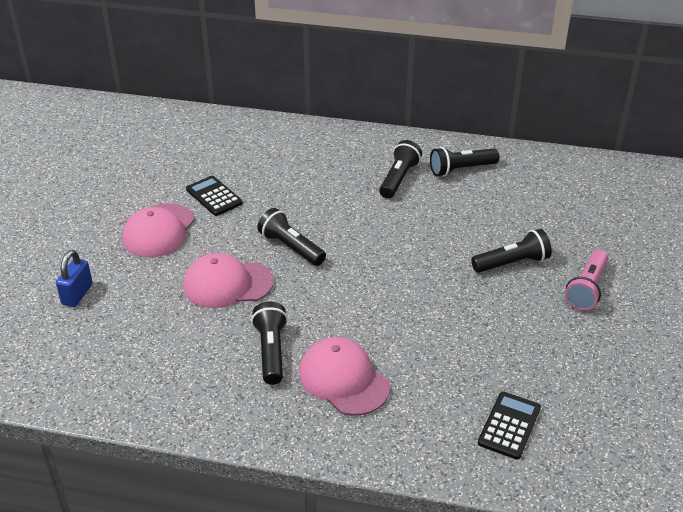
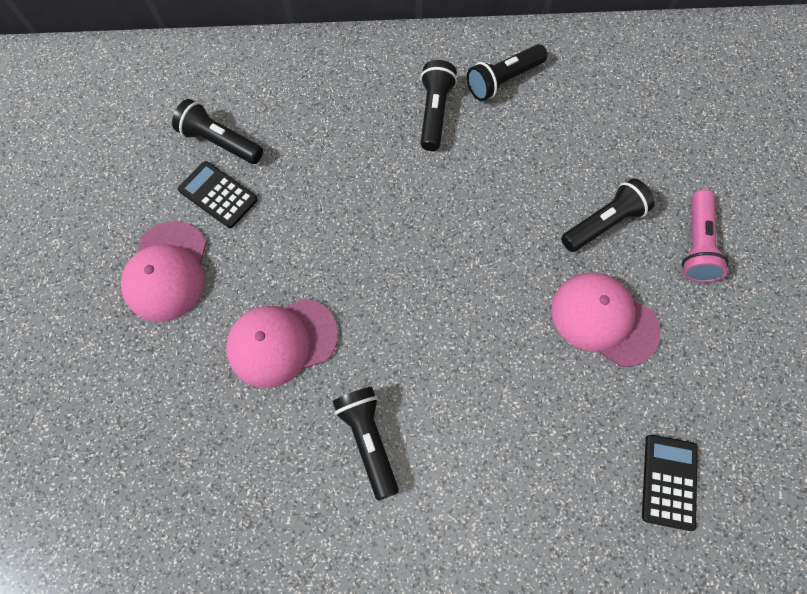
camera: 15 degrees left, 30 degrees up
(77, 294) = (98, 407): blue padlock -> none
(291, 247) = (340, 261): black flashlight -> black flashlight (220, 142)
(343, 379) = (466, 462): pink cap -> pink cap (604, 319)

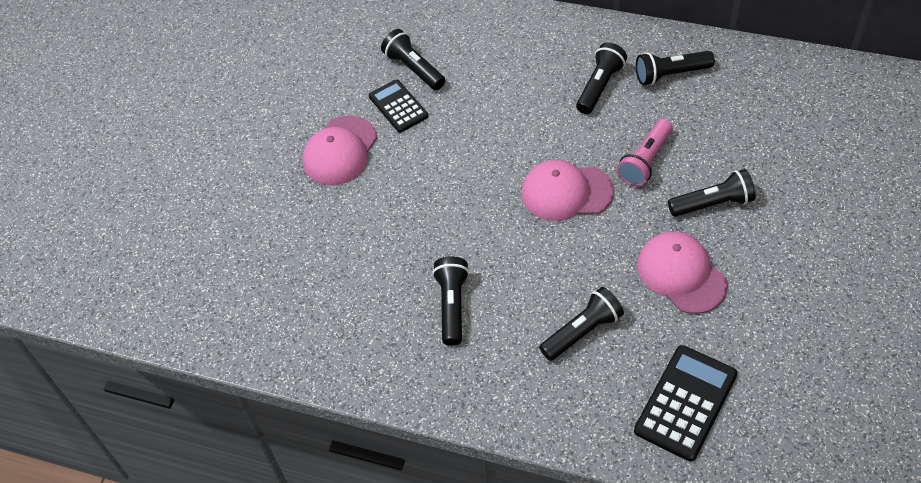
camera: 25 degrees right, 15 degrees down
(282, 342) = (410, 221): pink cap -> pink cap (566, 192)
(526, 426) = (582, 331): none -> black flashlight
(669, 481) = (685, 403): black calculator -> black calculator, size x1.50
(696, 245) = (789, 240): pink flashlight -> pink flashlight (645, 161)

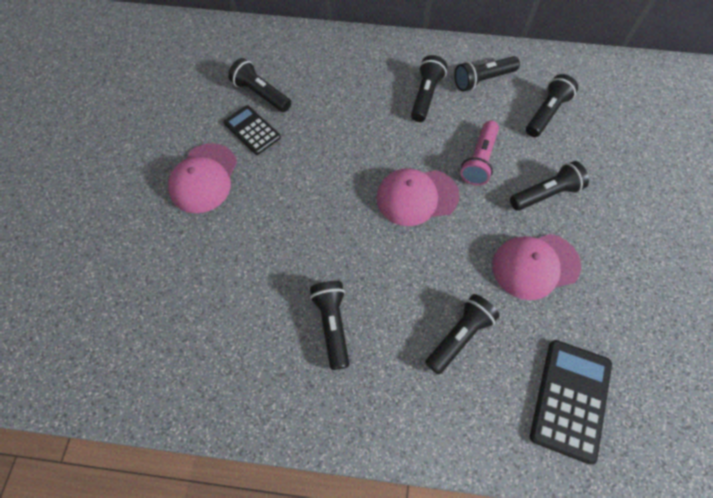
camera: 15 degrees left, 10 degrees up
(681, 274) = (535, 265): pink cap -> pink cap turned 60 degrees counterclockwise
(737, 118) = (546, 113): none -> black flashlight

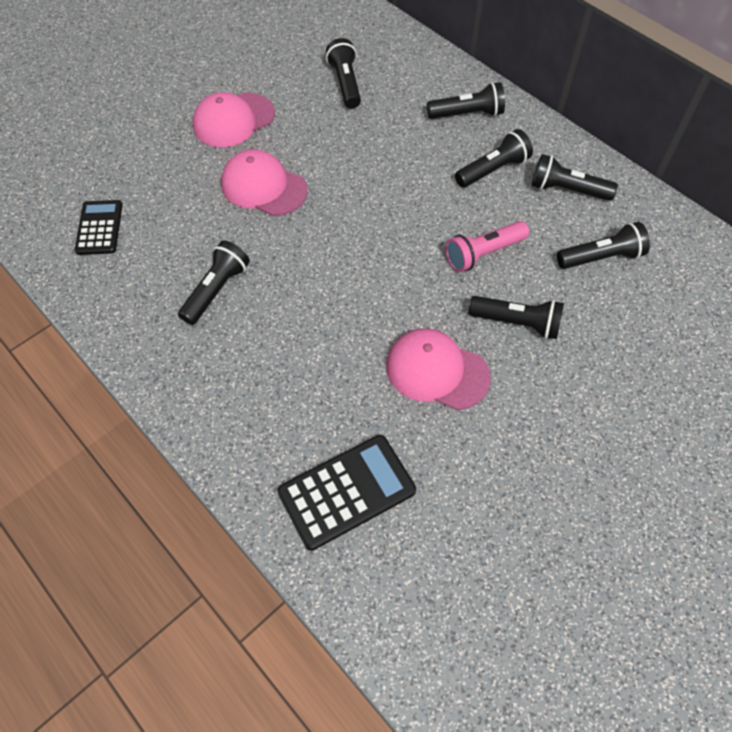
camera: 40 degrees right, 5 degrees down
(252, 130) = (308, 107): black calculator -> black calculator (99, 228)
(417, 197) = (391, 245): pink cap -> pink cap (263, 187)
(459, 336) = (307, 373): black flashlight -> black flashlight (467, 114)

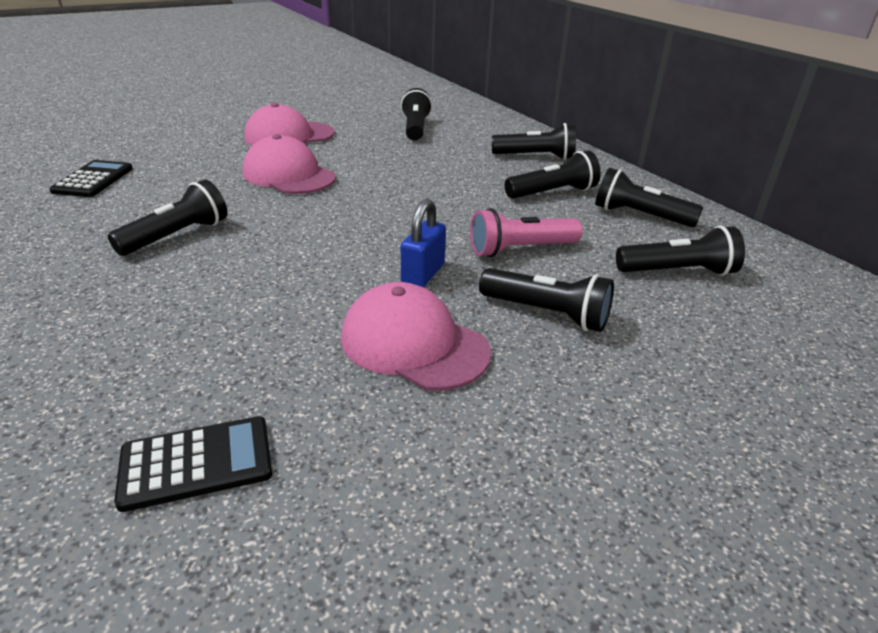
camera: 10 degrees right, 25 degrees down
(347, 491) = (197, 463): black calculator -> black calculator, size x0.67
(420, 298) = (423, 274): none -> blue padlock

